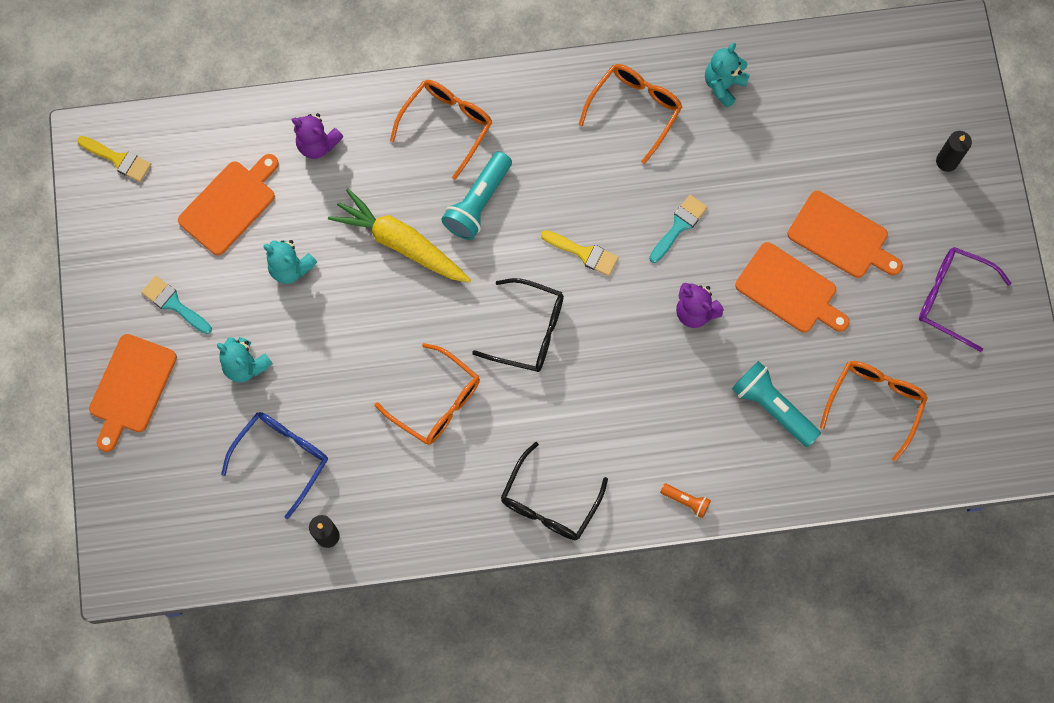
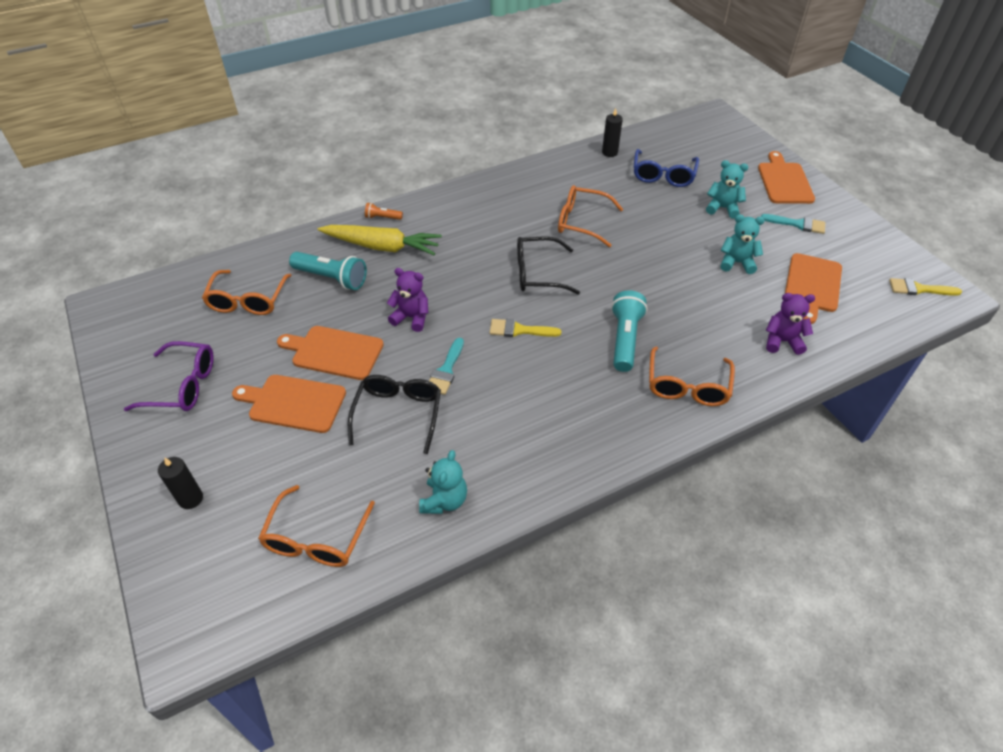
camera: 160 degrees right, 25 degrees down
(401, 243) = (667, 297): yellow carrot -> yellow carrot (382, 247)
(549, 502) = (477, 196): black glasses -> black glasses (398, 414)
(634, 110) = (524, 449): orange glasses -> orange glasses (317, 537)

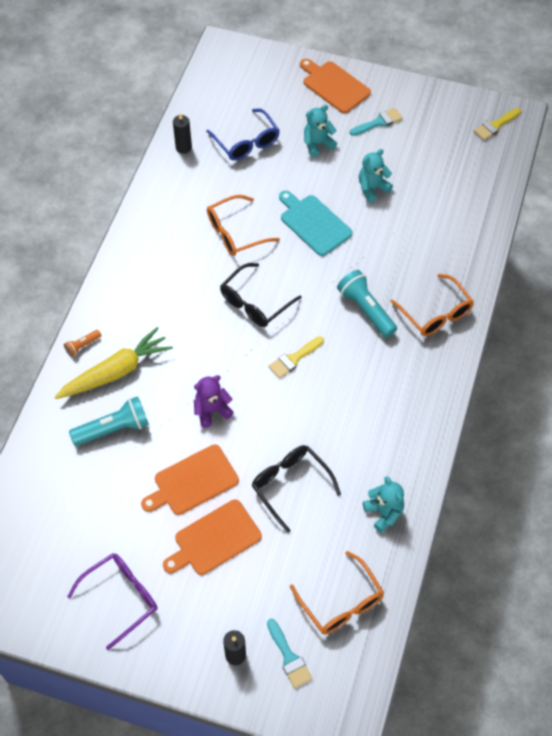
camera: 45 degrees left, 10 degrees up
(248, 300) = (74, 499): orange glasses -> none
(446, 370) = (282, 429): turquoise brush -> turquoise brush (289, 657)
(653, 254) = (313, 223): none -> turquoise cutting board
(782, 341) = (456, 233): purple teddy bear -> none
(812, 285) = (434, 171): orange cutting board -> none

